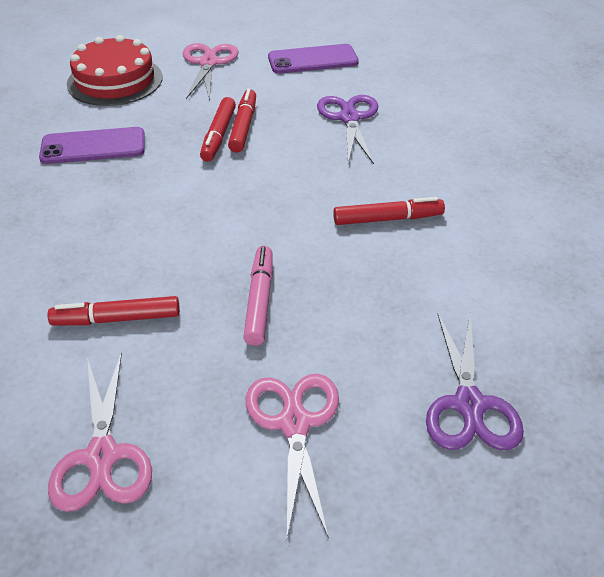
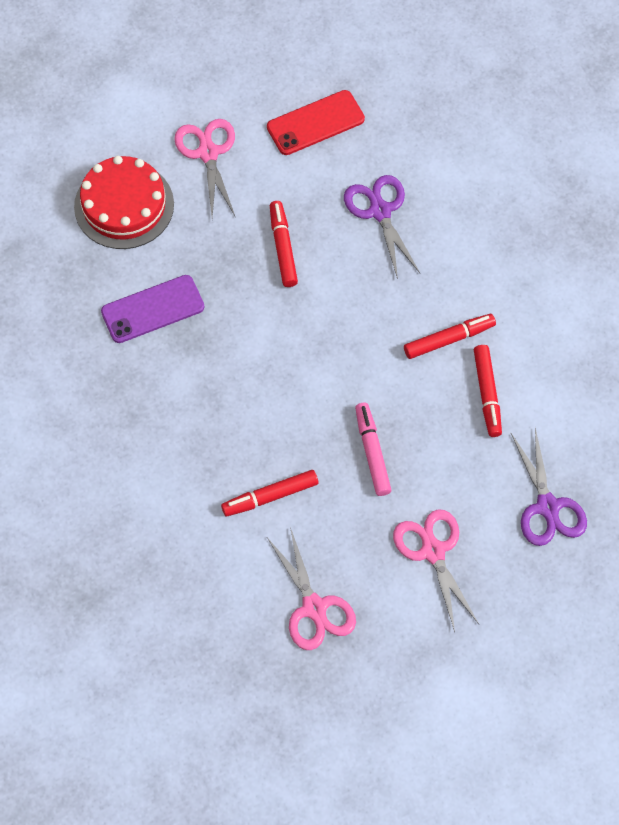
camera: 15 degrees left, 20 degrees up
(218, 135) = (264, 266): red marker -> red marker (487, 394)
(313, 60) = (315, 123): purple phone -> red phone

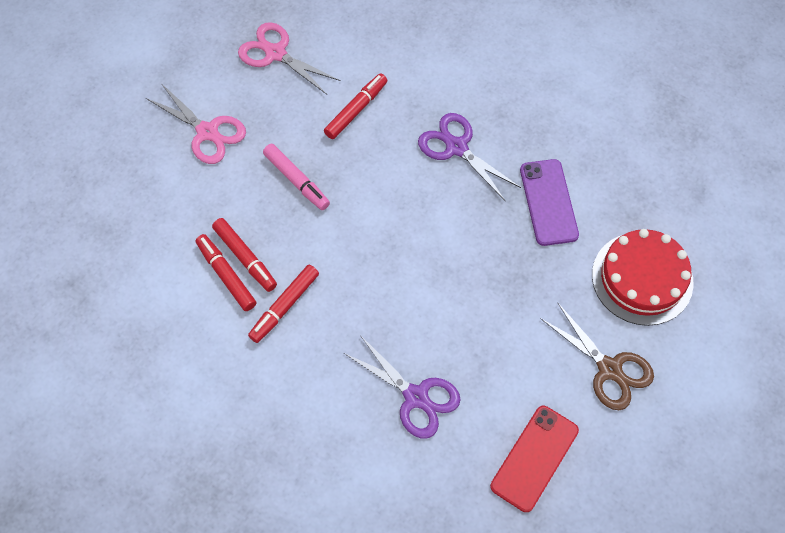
camera: 150 degrees right, 0 degrees up
(152, 309) = (548, 202): purple phone -> purple phone turned 45 degrees counterclockwise
(208, 153) = (609, 369): pink scissors -> brown scissors
(283, 247) = (479, 314): red marker -> red marker (245, 258)
(548, 507) = (130, 209): purple scissors -> purple scissors (456, 147)

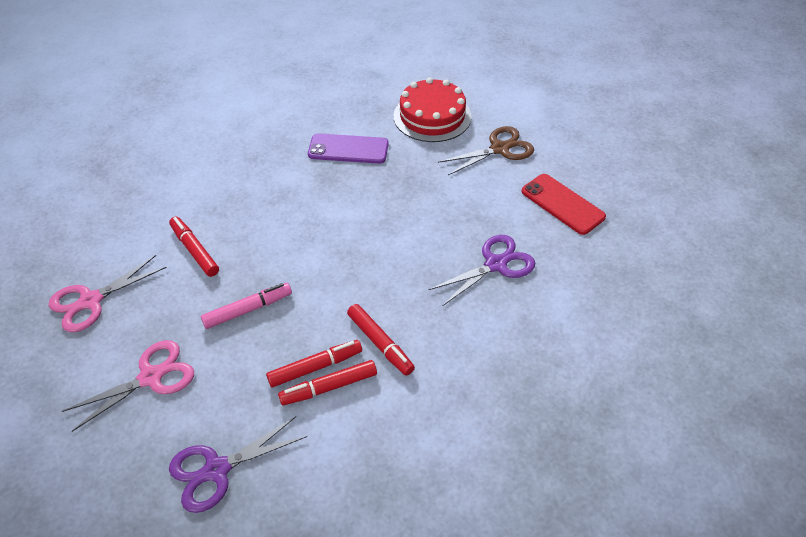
camera: 75 degrees left, 15 degrees down
(456, 147) = (270, 191): purple scissors -> purple scissors (216, 470)

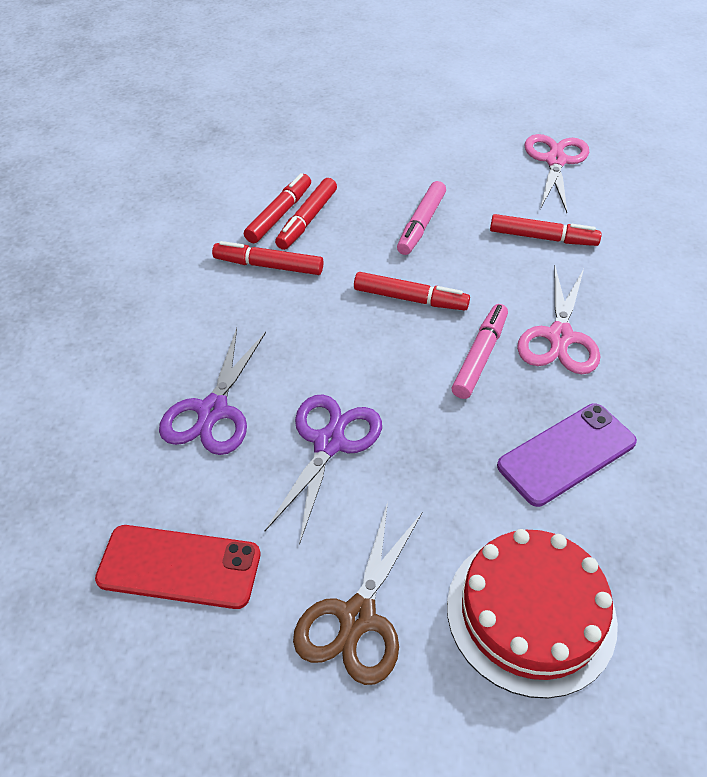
camera: 140 degrees right, 0 degrees up
(151, 377) = (427, 150): pink scissors -> pink scissors (559, 337)
(216, 470) = (305, 137): purple scissors -> purple scissors (329, 443)
(322, 262) = (410, 299): none -> red marker
(328, 208) = (480, 356): none -> pink marker

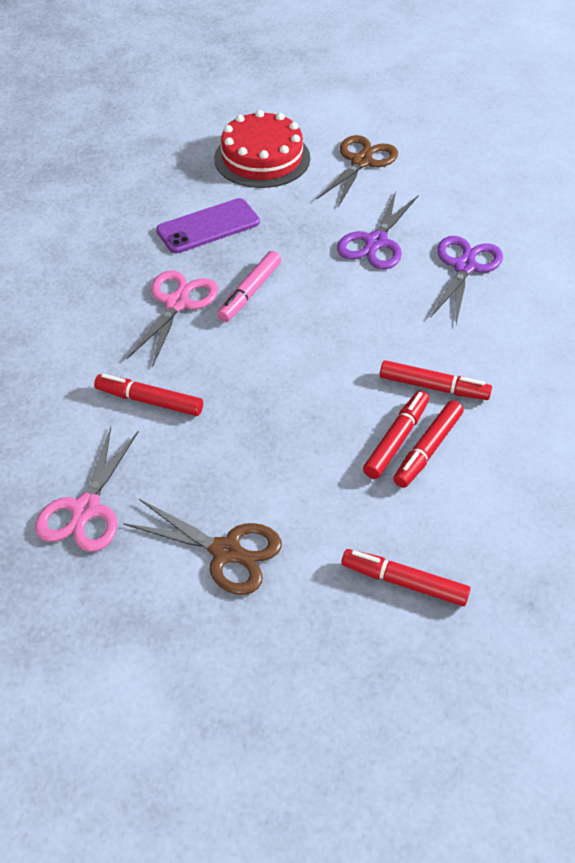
camera: 175 degrees left, 0 degrees up
(179, 567) = (469, 187): red phone -> none
(410, 299) = (298, 345): red marker -> red marker (404, 582)
(421, 224) = (272, 426): pink marker -> none
(437, 144) = (226, 551): none -> brown scissors

